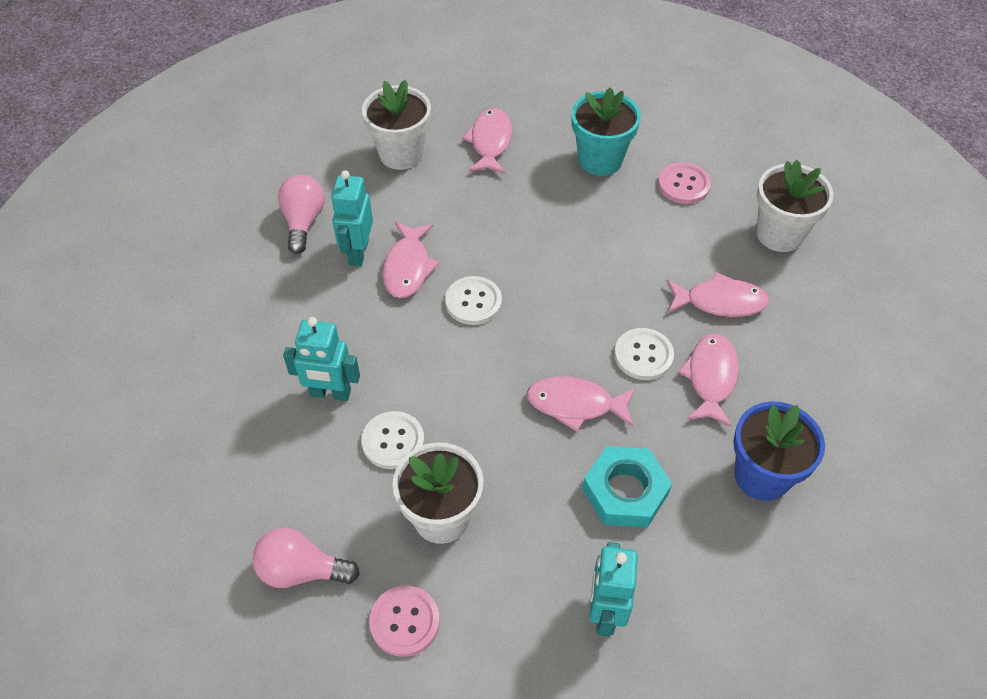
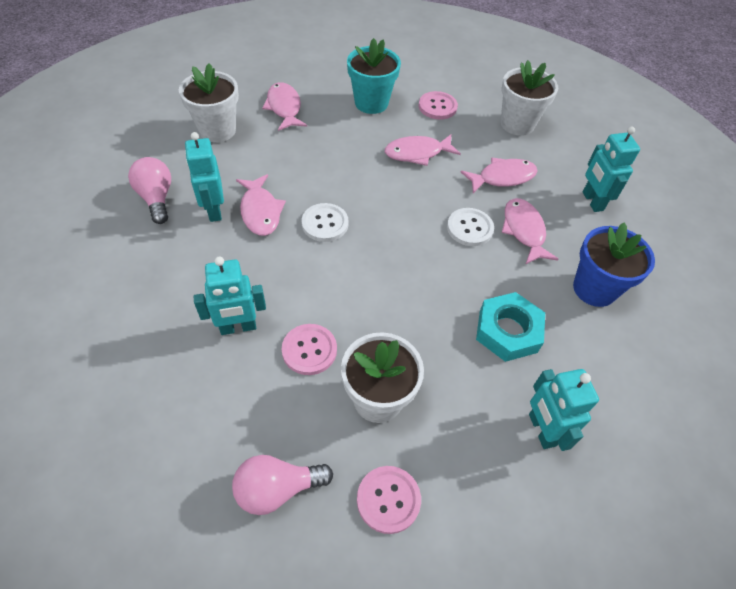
camera: 25 degrees left, 0 degrees up
(393, 441) = (309, 350): white button -> pink button
(575, 404) = (439, 277): pink fish -> pink fish (417, 153)
(824, 365) = (592, 201): none -> turquoise robot

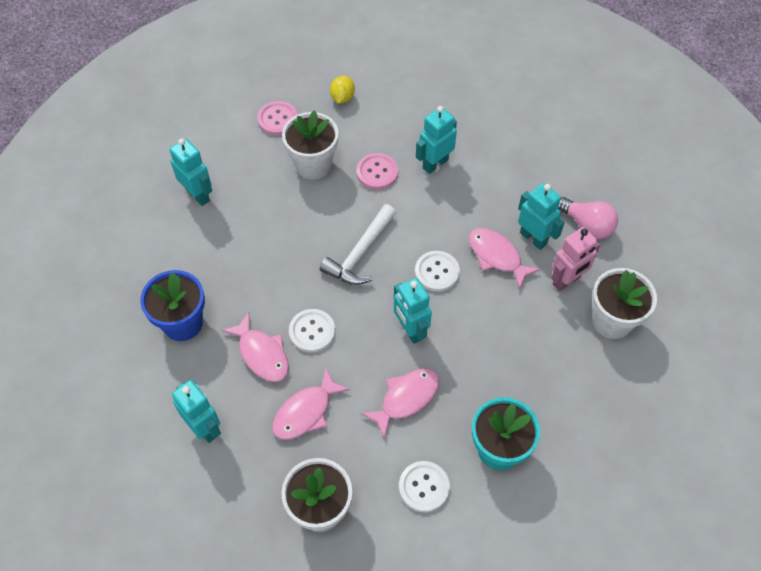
camera: 155 degrees right, 5 degrees up
(222, 168) = (566, 281): none -> pink robot
(277, 489) = (342, 97): pink light bulb -> yellow lemon
(284, 108) = (579, 388): pink fish -> none
(382, 192) = (410, 330): none -> turquoise robot
(385, 272) = (360, 253): none -> white hammer
(437, 107) = (424, 487): pink button -> white button
(508, 331) = (243, 251): turquoise nut -> none

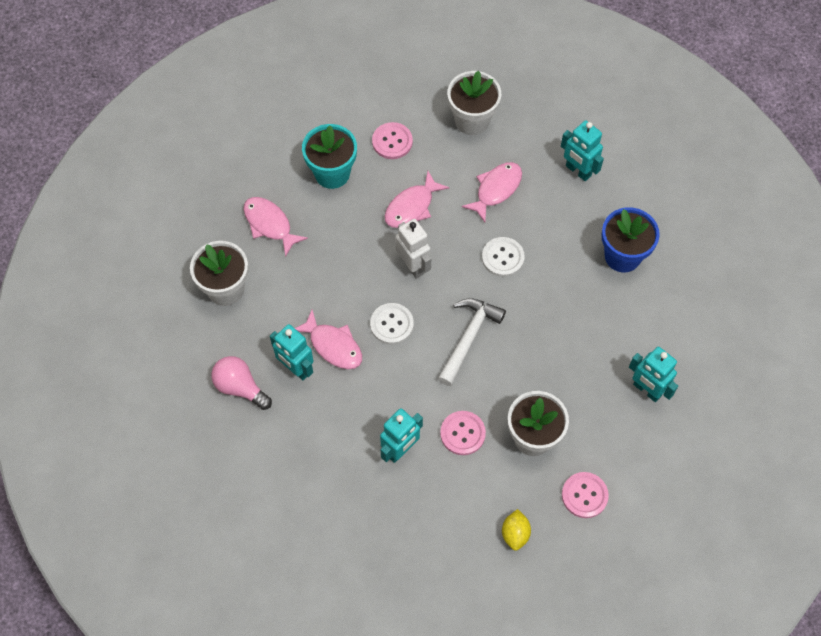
camera: 175 degrees right, 5 degrees up
(262, 354) = (544, 234): pink fish -> pink fish (270, 224)
(410, 330) = (413, 266): turquoise robot -> white robot
(424, 487) = (392, 142): white button -> pink button
(566, 281) = (265, 325): pink robot -> none

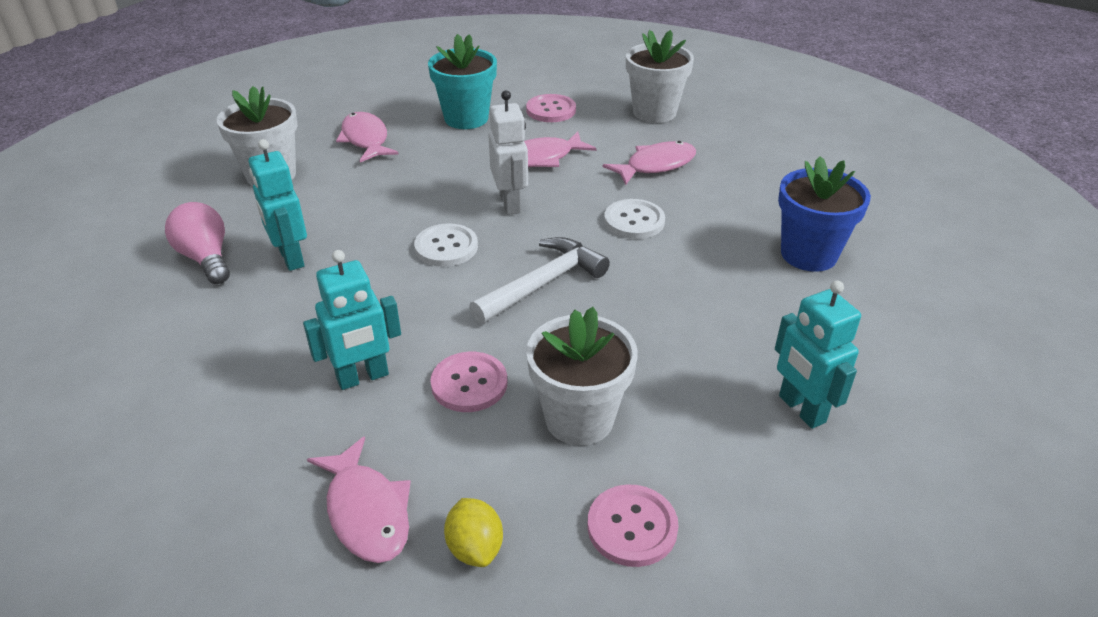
camera: 20 degrees right, 25 degrees down
(333, 345) = (355, 249): pink fish -> pink fish (366, 511)
(515, 534) = (475, 548): yellow lemon -> yellow lemon turned 45 degrees counterclockwise
(578, 171) = (772, 171): turquoise robot -> none

